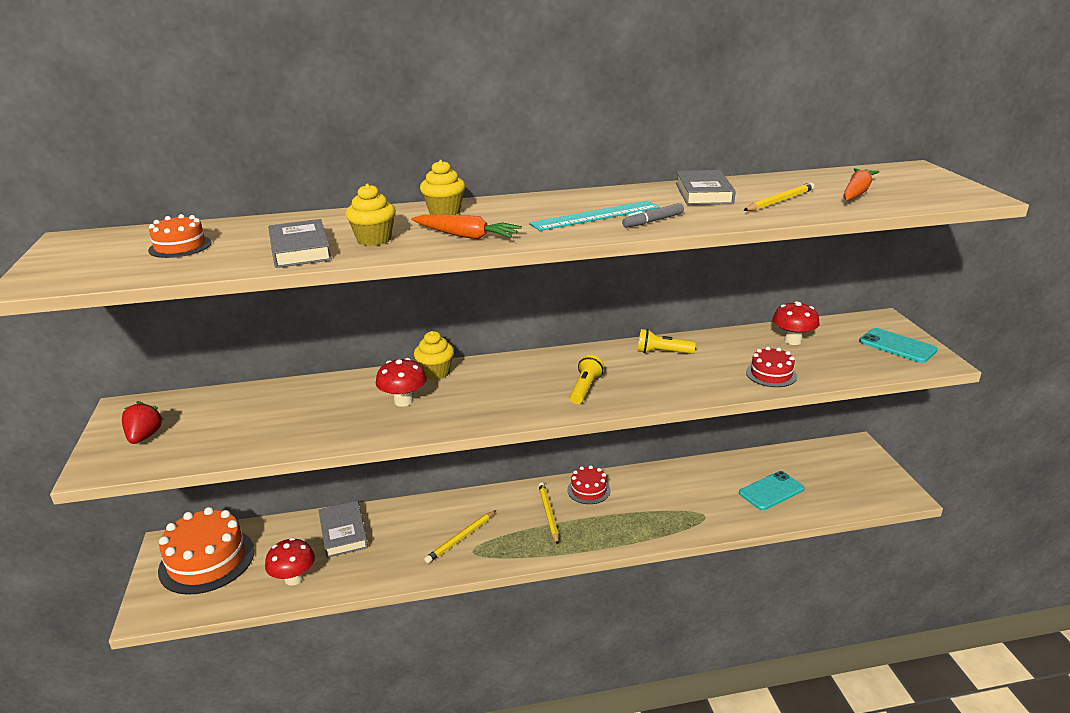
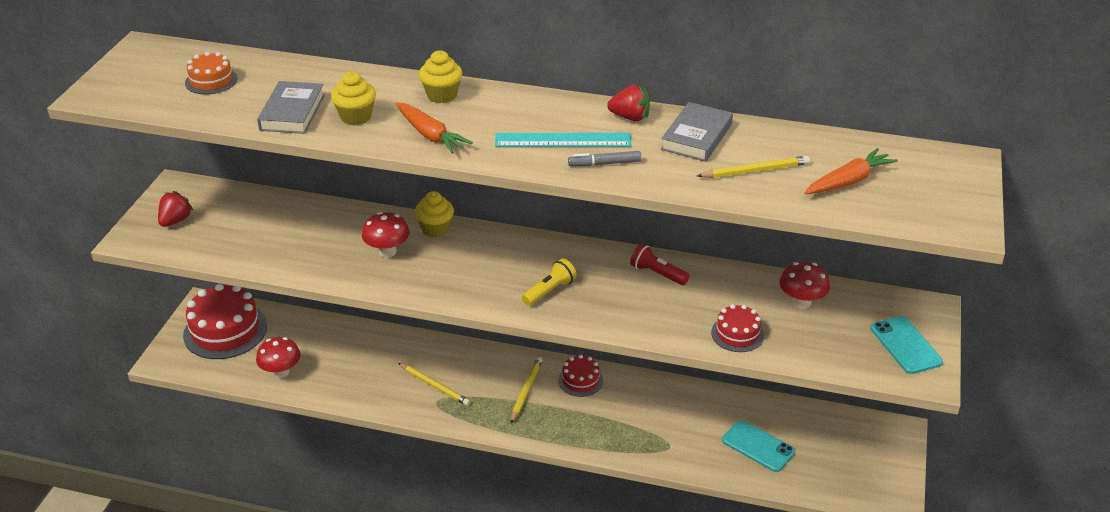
camera: 25 degrees right, 10 degrees up
(207, 560) = (225, 330): orange cake -> red cake
(343, 532) = (342, 344): grey book -> none
(461, 538) = (434, 386): yellow pencil -> yellow pencil turned 120 degrees counterclockwise
(632, 193) = (630, 117): none -> red strawberry
(662, 352) = (657, 274): yellow flashlight -> red flashlight
(771, 491) = (758, 446): turquoise phone -> turquoise phone turned 45 degrees clockwise

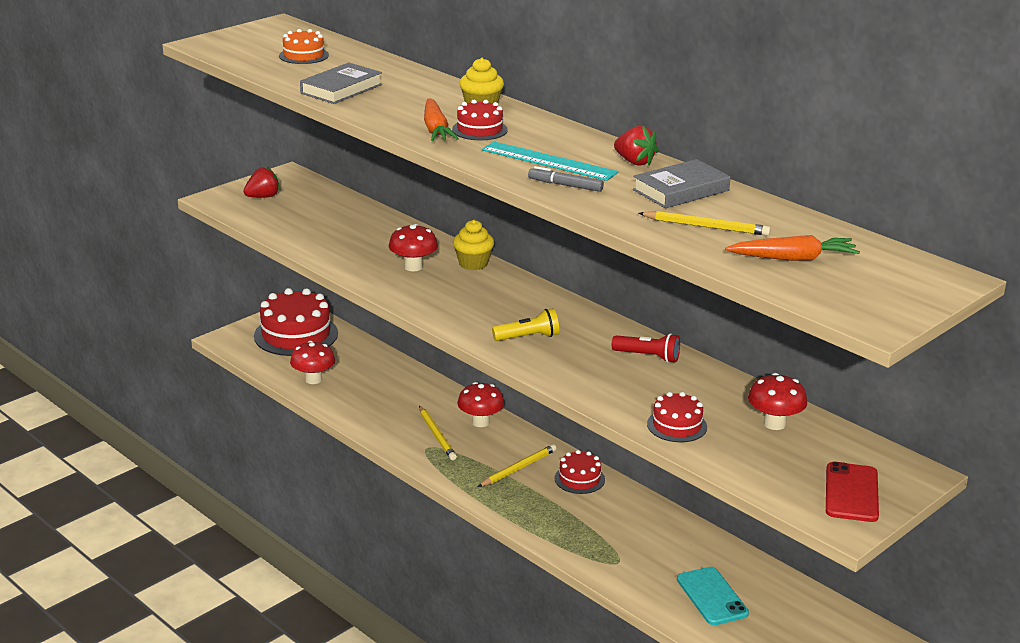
camera: 30 degrees right, 10 degrees down
(356, 117) = (389, 104): yellow cupcake -> none
(459, 358) = (480, 422): none -> red mushroom
(468, 122) = (479, 129): none -> red cake
(657, 274) = (648, 357): red flashlight -> red flashlight turned 135 degrees clockwise
(905, 345) = (851, 493): turquoise phone -> red phone

